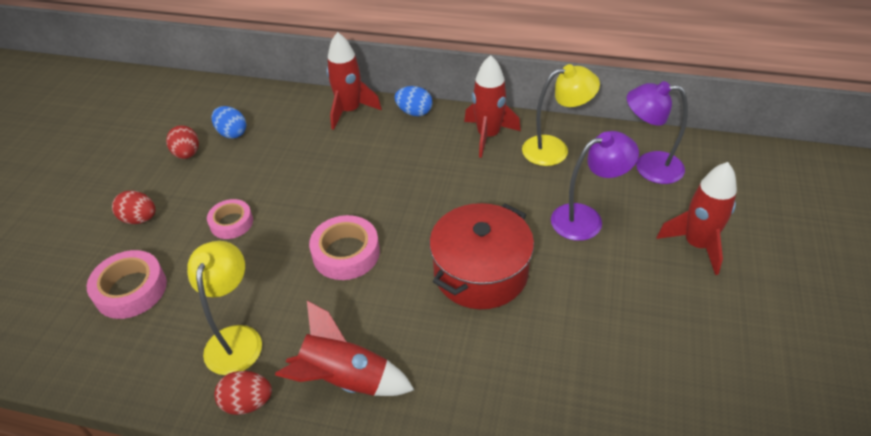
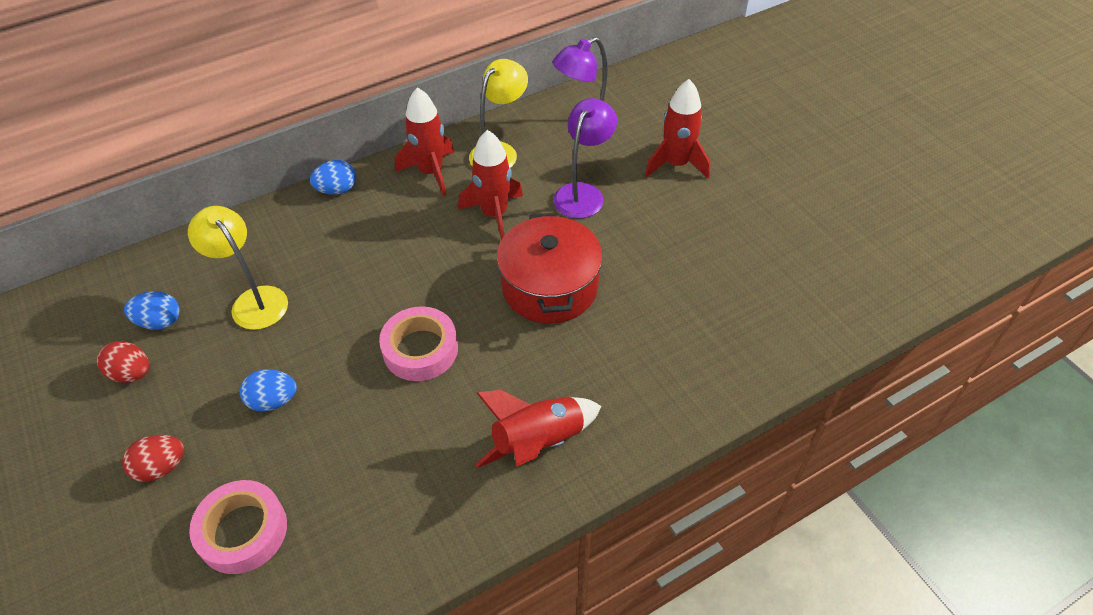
camera: 45 degrees left, 5 degrees up
(231, 223) = (273, 401): pink tape -> blue egg
(236, 338) = (406, 487): yellow lamp -> yellow lamp (253, 300)
(247, 402) = (480, 522): red egg -> none
(350, 111) = (268, 225): red rocket -> red rocket (494, 214)

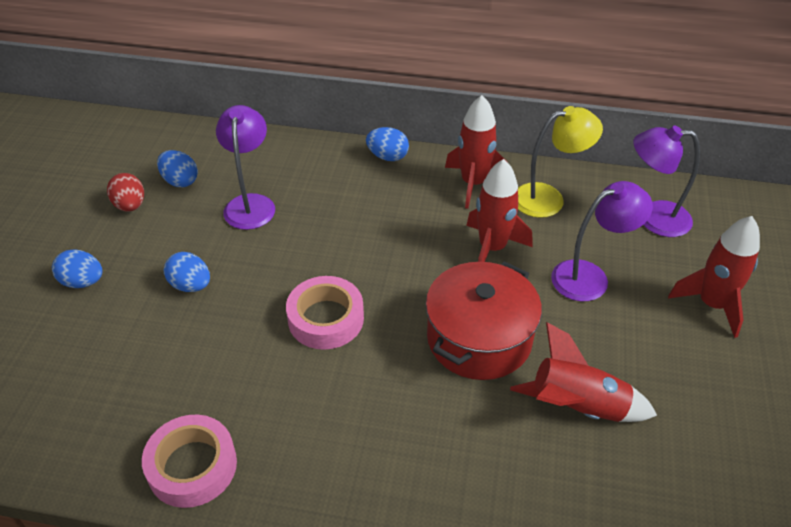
camera: 40 degrees right, 5 degrees down
(161, 467) = (82, 282): red egg -> blue egg
(243, 531) = (81, 364): pink tape -> pink tape (192, 466)
(253, 300) = (250, 204): yellow lamp -> purple lamp
(538, 442) = (339, 462): red rocket -> red rocket (578, 407)

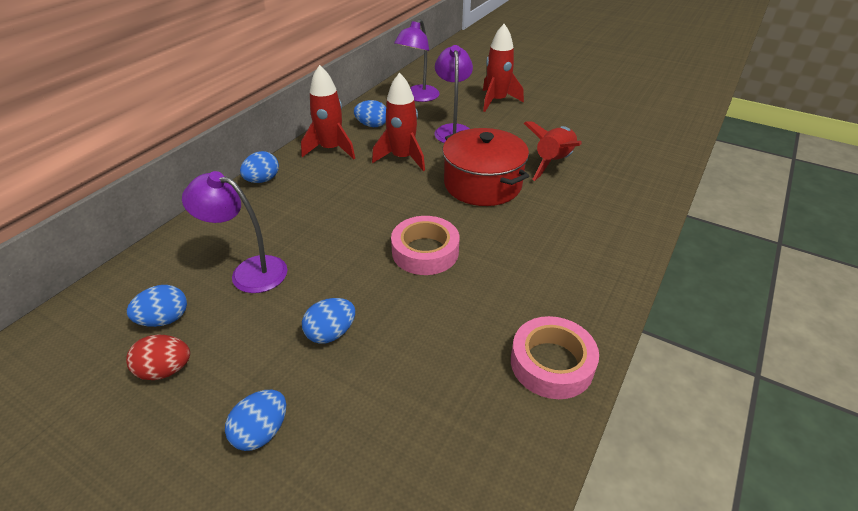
camera: 70 degrees left, 5 degrees down
(548, 198) = (372, 125): yellow lamp -> blue egg

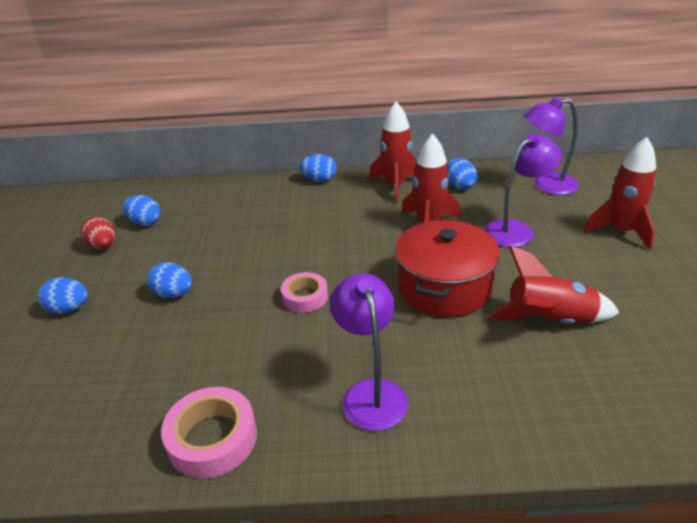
camera: 60 degrees right, 5 degrees down
(249, 271) = (212, 228): purple lamp -> purple lamp (371, 393)
(425, 251) = (305, 297): pink tape -> pink tape, size x0.66

